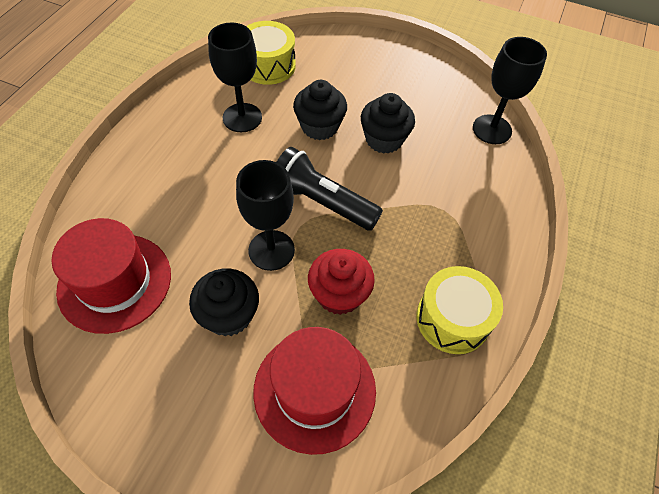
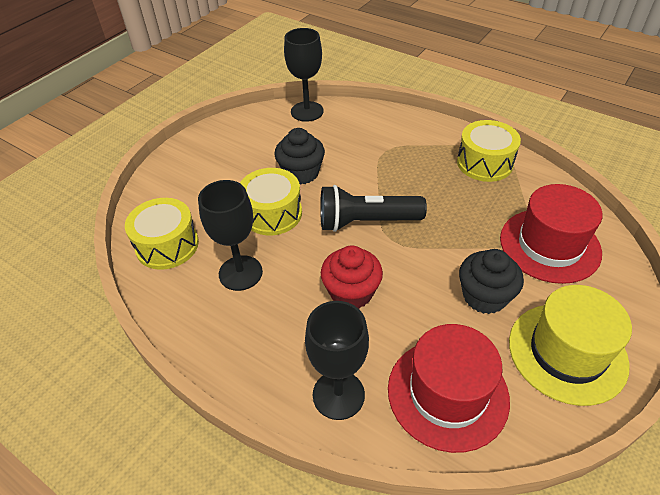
camera: 75 degrees left, 10 degrees down
(158, 394) = (567, 352): none -> yellow hat
(271, 250) = (416, 261): black goblet -> black goblet (338, 395)
(319, 126) = (272, 213): black cupcake -> yellow drum
(322, 202) = (366, 222): black flashlight -> black flashlight turned 45 degrees clockwise
(339, 294) = (463, 221): red cupcake -> red cupcake (351, 292)

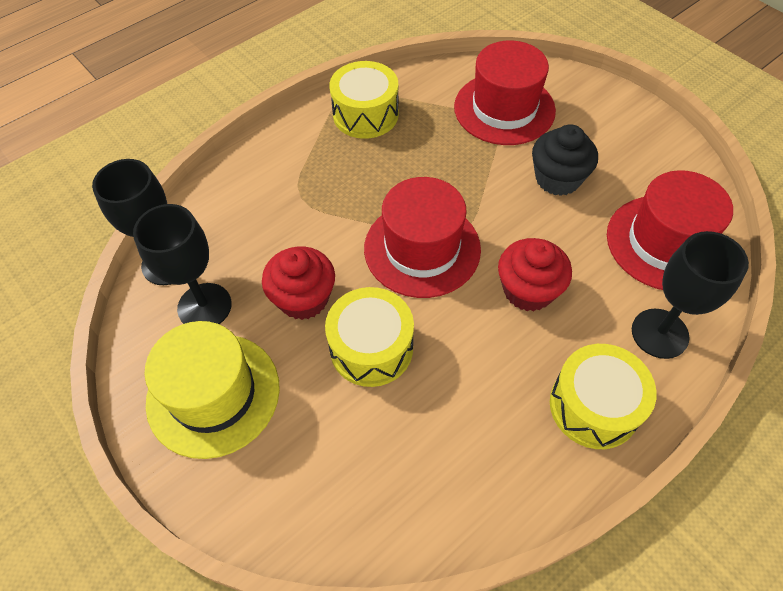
camera: 75 degrees left, 10 degrees up
(167, 245) = (389, 498): yellow drum -> yellow drum (594, 406)
(240, 273) = (469, 404): black goblet -> black goblet (204, 306)
(301, 173) = (303, 298): black cupcake -> red cupcake
(366, 222) = (422, 248): black flashlight -> red hat
(567, 352) = (631, 144): yellow hat -> yellow hat (213, 394)

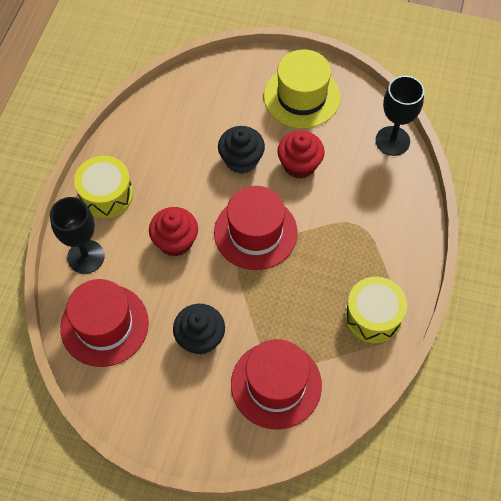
camera: 145 degrees right, 5 degrees up
(204, 306) = (348, 131): black goblet -> none
(371, 348) = (241, 160): yellow drum -> black cupcake

